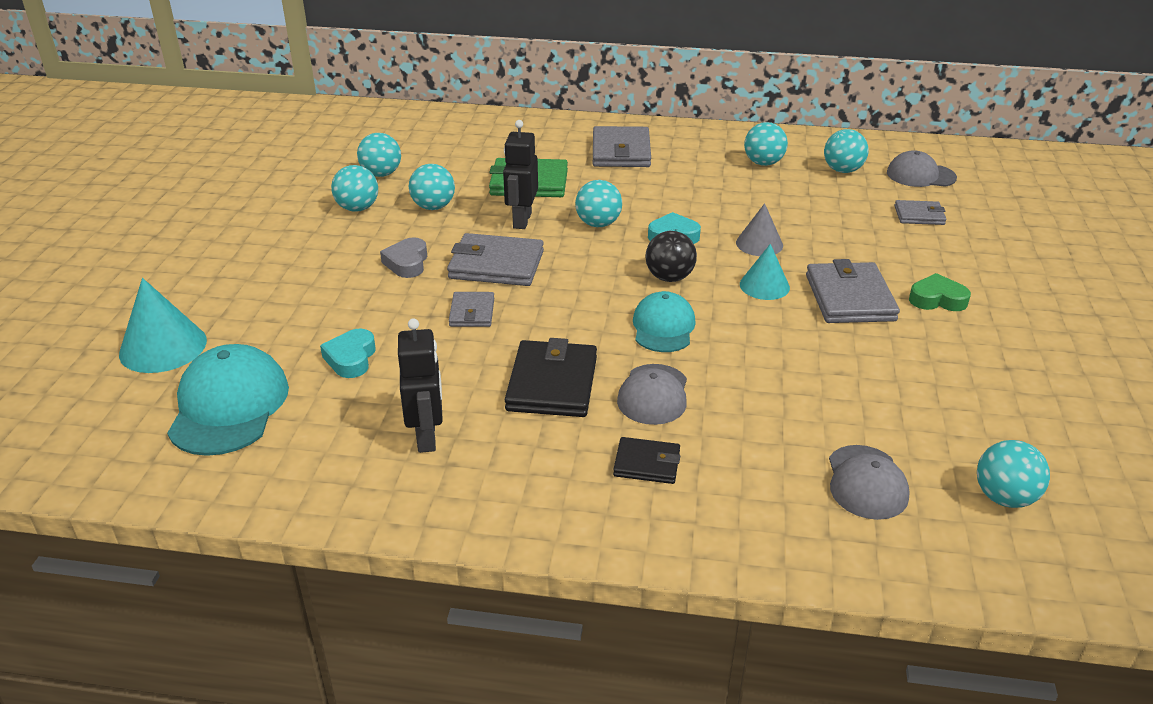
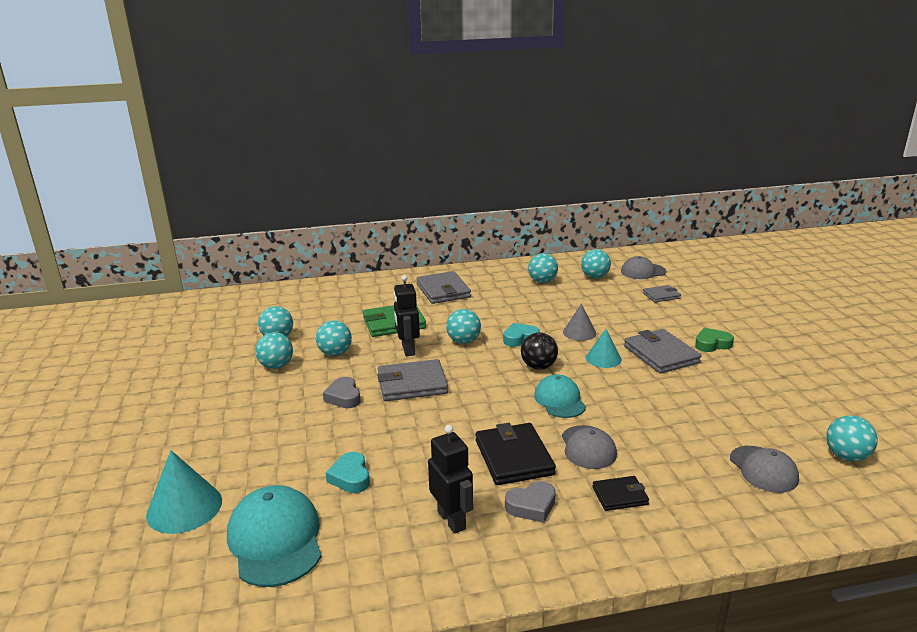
camera: 20 degrees left, 10 degrees down
(472, 312) = (419, 421): grey wallet -> none
(530, 446) = (531, 506): none -> grey heart

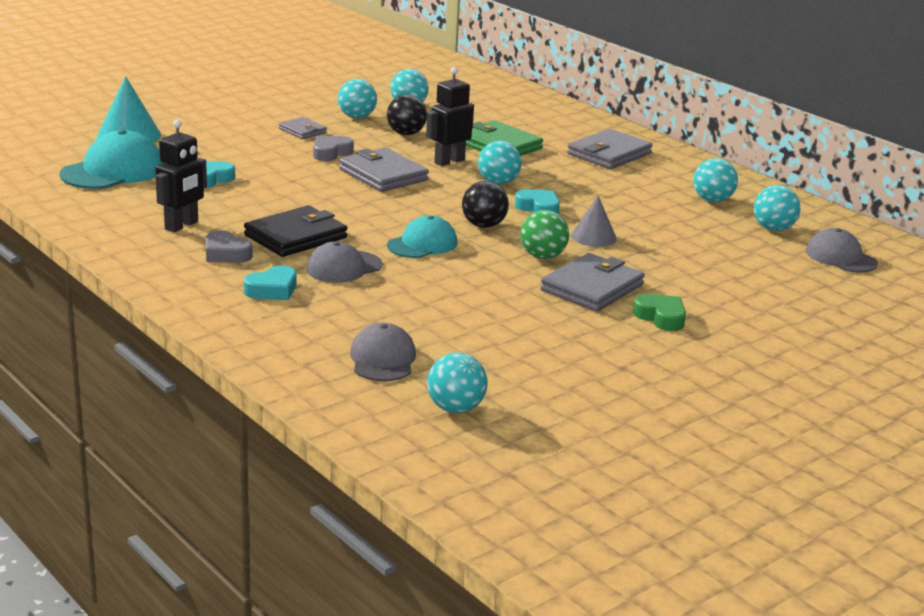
camera: 60 degrees right, 0 degrees up
(335, 353) = (406, 134): turquoise ball -> black ball
(603, 358) = (542, 256): turquoise cone -> green ball
(620, 496) = (272, 290): black wallet -> turquoise heart
(661, 296) = (772, 275): grey wallet -> grey wallet (302, 131)
(763, 469) = (382, 359): grey cap -> grey cap turned 135 degrees clockwise

